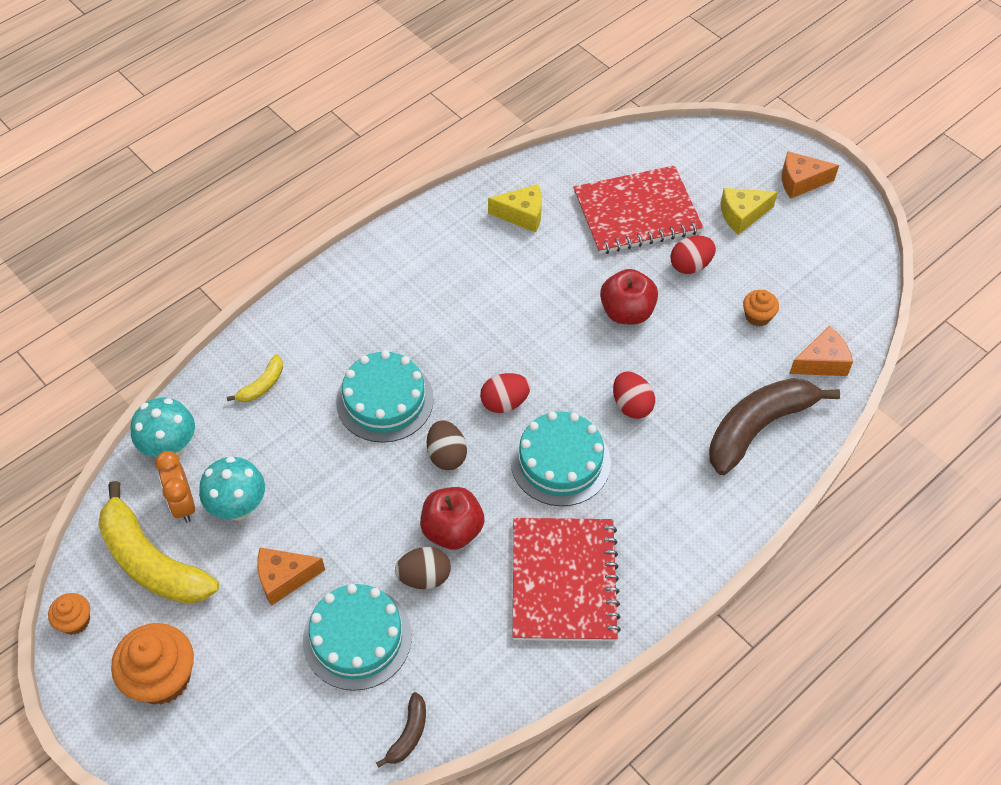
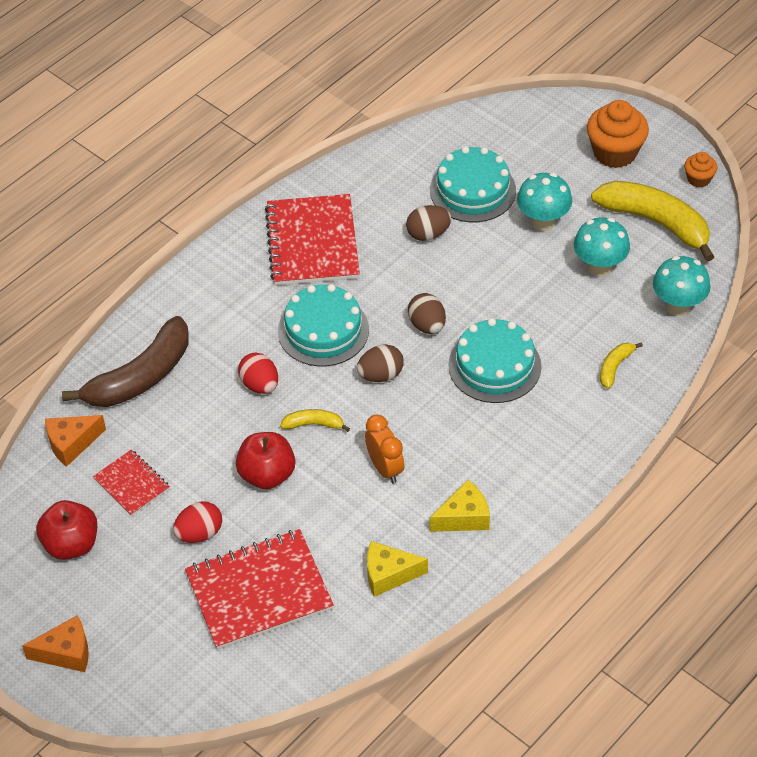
camera: 175 degrees right, 5 degrees down
(183, 504) = (648, 265): orange clock -> orange clock (385, 468)
(284, 578) = (542, 222): orange cheese -> turquoise mushroom
(408, 734) = (419, 139): brown banana -> none
(452, 530) = (411, 269): red apple -> red apple (71, 544)
(504, 402) = (380, 375): red egg -> brown egg
(578, 357) = (313, 424): none -> yellow banana
(742, 215) = (139, 600): yellow cheese -> yellow cheese (464, 517)
(757, 316) = (131, 484): orange cupcake -> red notebook

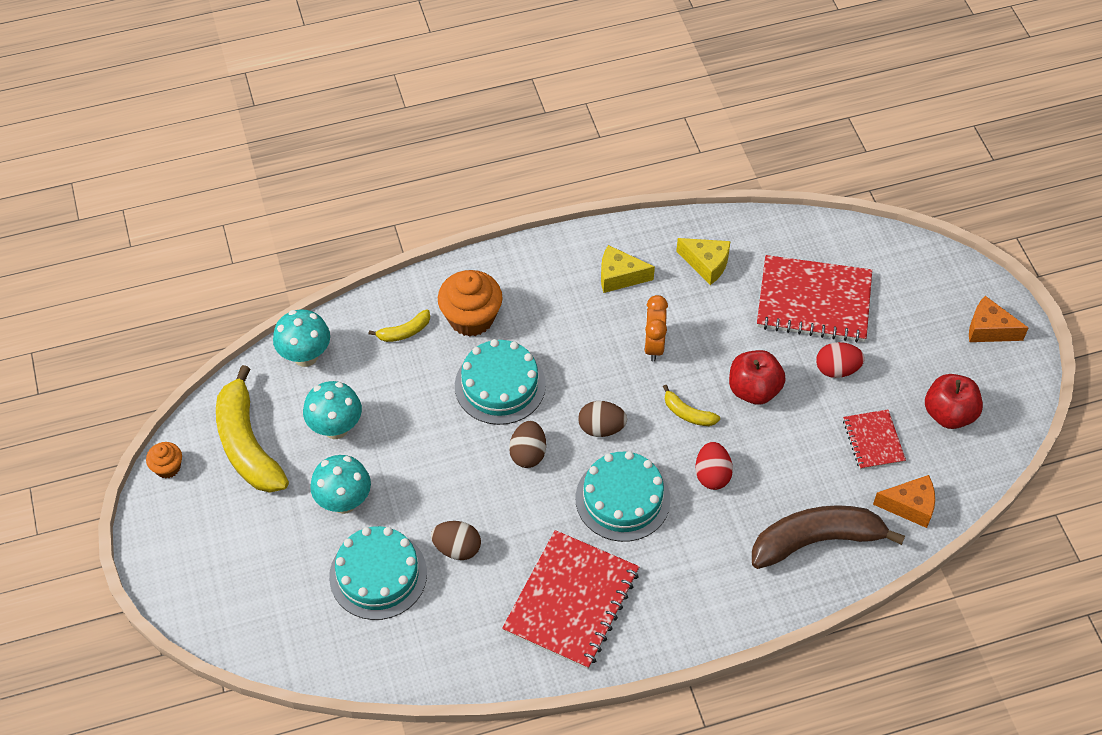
camera: 150 degrees left, 5 degrees up
(615, 152) = (212, 541): orange cupcake -> orange cupcake (471, 318)

